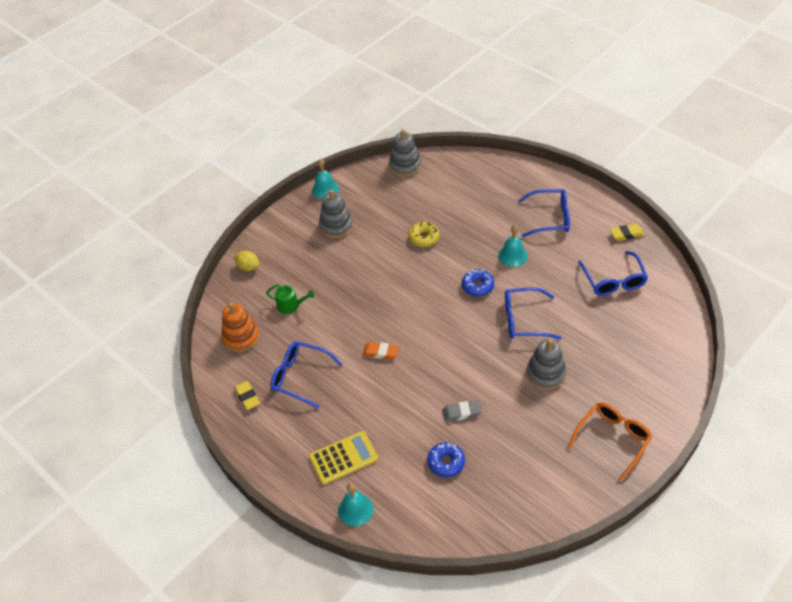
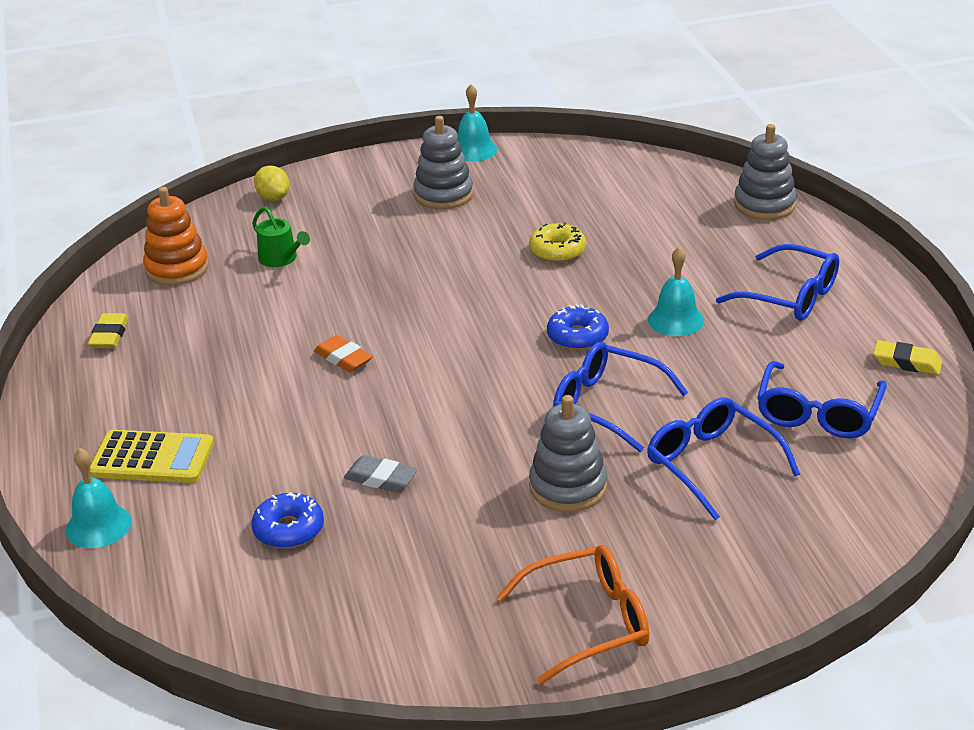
camera: 30 degrees right, 15 degrees down
(300, 377) = (202, 341): blue glasses -> blue glasses (711, 464)
(405, 166) = (621, 161): grey stacking toy -> grey stacking toy (764, 205)

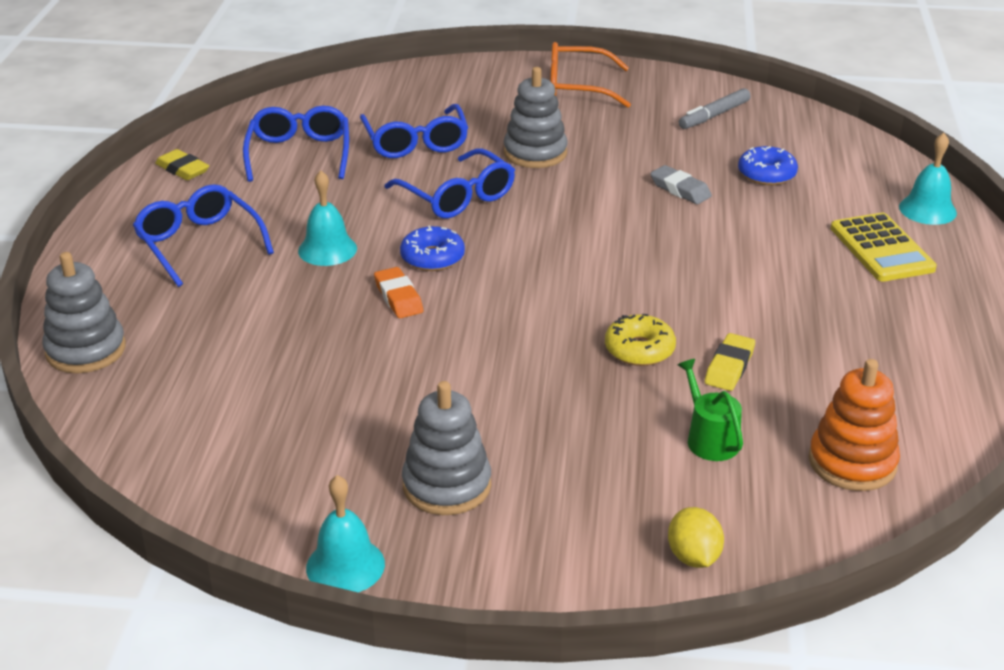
camera: 160 degrees left, 0 degrees up
(109, 335) = (937, 386): yellow eraser -> yellow eraser (729, 367)
(152, 458) = (881, 249): yellow calculator -> yellow calculator turned 135 degrees counterclockwise
(343, 358) = (675, 294): orange eraser -> orange eraser (398, 297)
(380, 618) = (714, 115): none -> grey marker
(557, 251) = (372, 355): yellow donut -> yellow donut (639, 349)
(818, 413) = (299, 154): blue glasses -> blue glasses turned 45 degrees counterclockwise

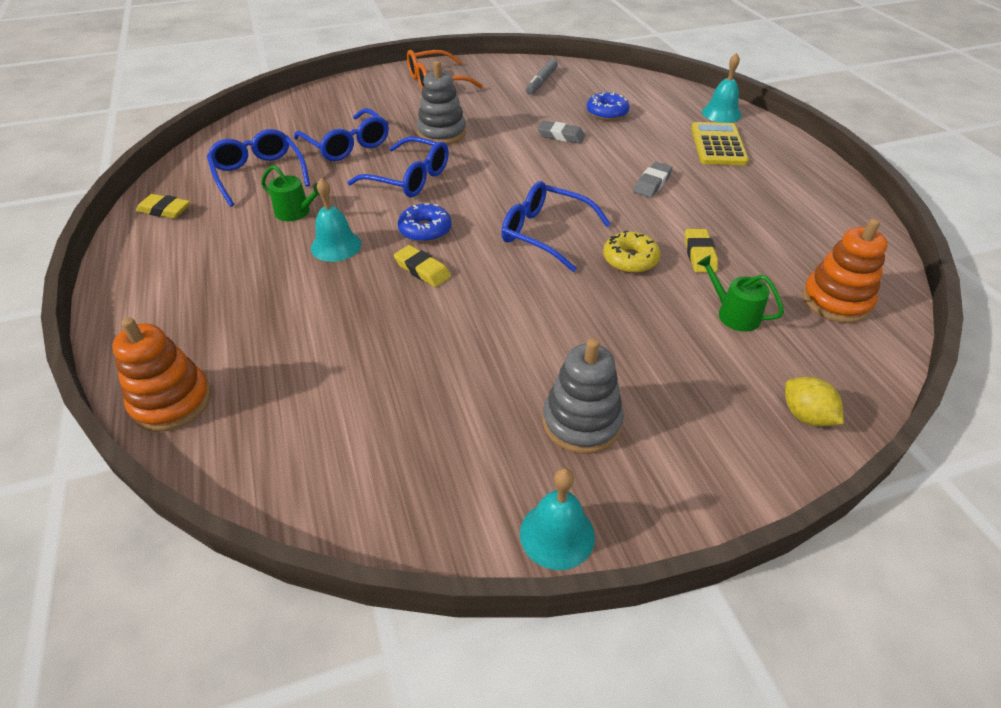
camera: 25 degrees left, 10 degrees up
(86, 350) = (172, 402): grey stacking toy -> orange stacking toy
(199, 244) = (220, 270): blue glasses -> blue glasses (545, 233)
(310, 204) = (296, 212): none -> green watering can
(398, 297) = (422, 270): orange eraser -> yellow eraser
(746, 273) = (652, 183): none -> grey eraser
(881, 249) = (718, 145): yellow calculator -> yellow calculator turned 135 degrees counterclockwise

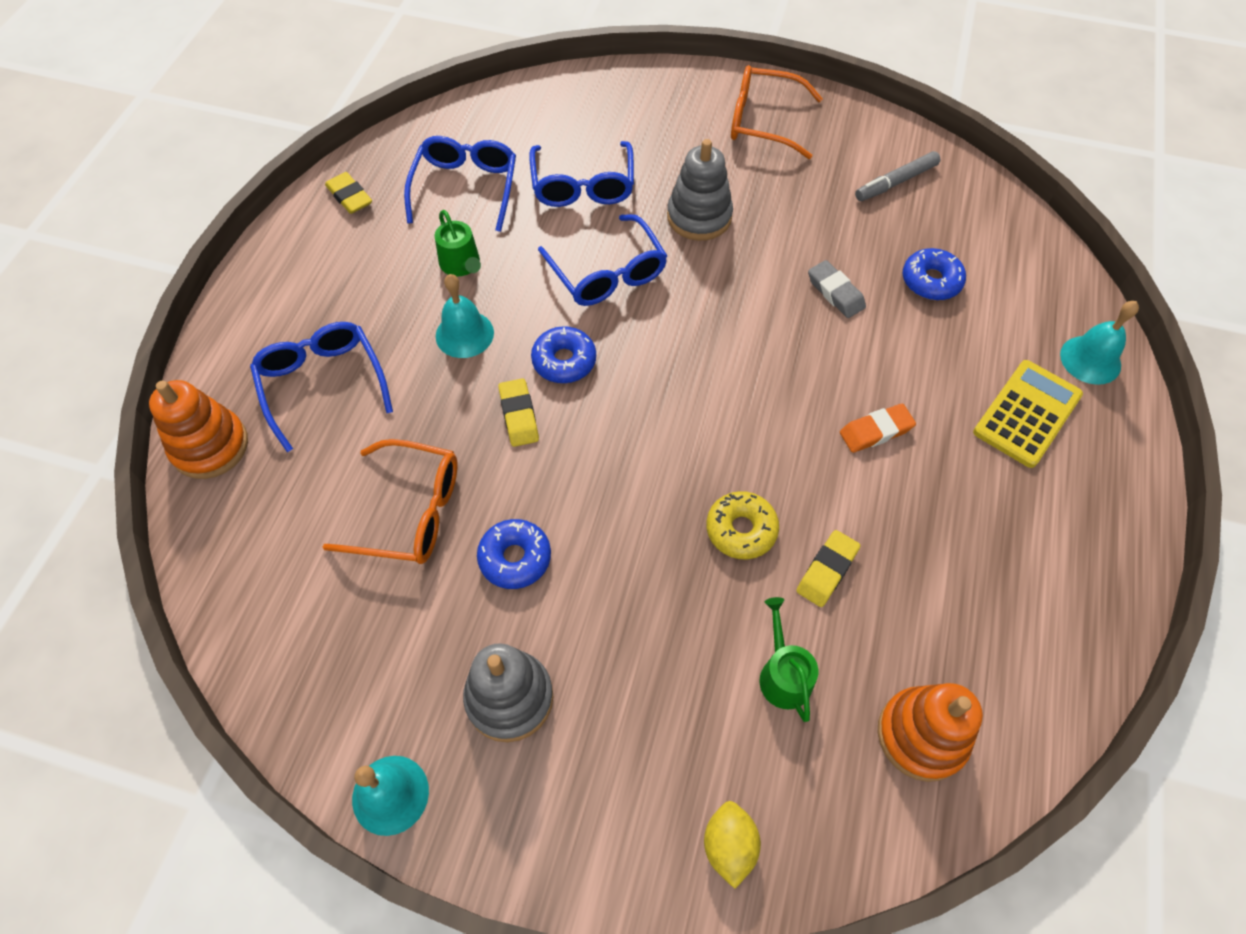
camera: 35 degrees right, 15 degrees up
(394, 358) = (410, 512): none -> orange glasses
(501, 344) = (515, 558): none -> blue donut
(545, 233) = (682, 437): blue glasses -> blue glasses (322, 384)
(652, 183) = (875, 431): grey eraser -> orange eraser

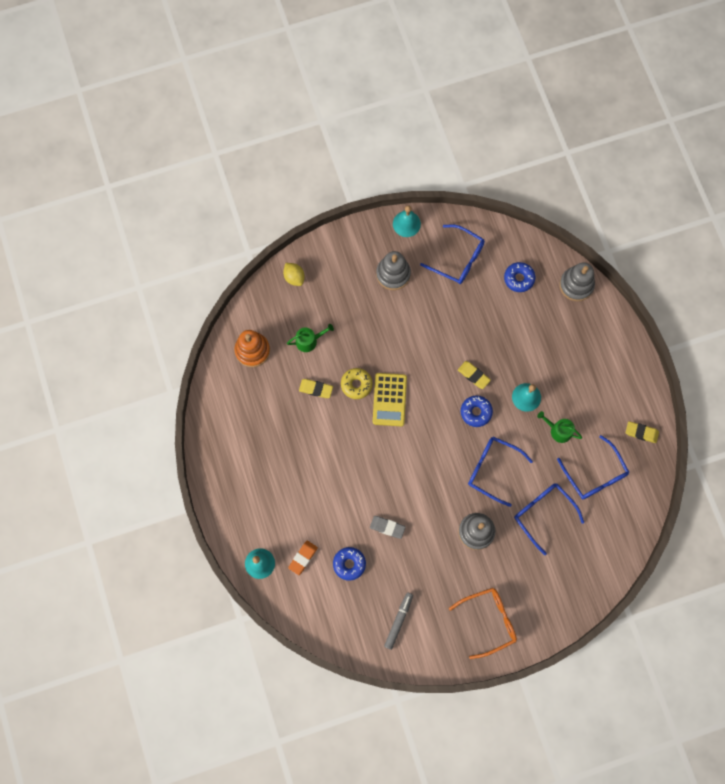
camera: 145 degrees right, 15 degrees up
(210, 446) = (576, 285): orange stacking toy -> grey stacking toy
(322, 384) = (560, 337): blue glasses -> blue glasses (458, 259)
(410, 512) = (480, 311): orange glasses -> none
(515, 558) = (429, 320): blue donut -> blue donut (519, 278)
(783, 674) = (309, 341): green watering can -> green watering can turned 60 degrees counterclockwise
(827, 571) = (316, 389): yellow eraser -> yellow eraser turned 75 degrees counterclockwise
(875, 431) = (330, 463): orange eraser -> orange eraser (303, 558)
(1027, 414) = (274, 514): yellow calculator -> yellow calculator (389, 399)

